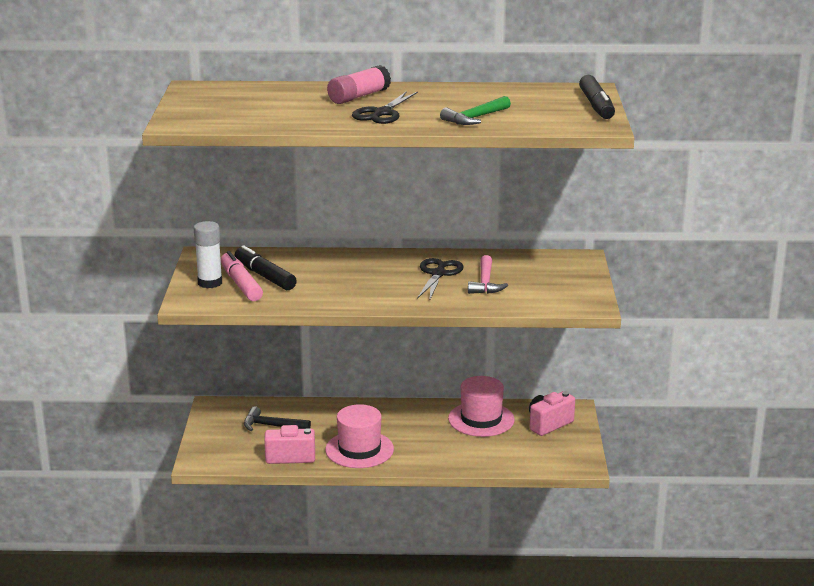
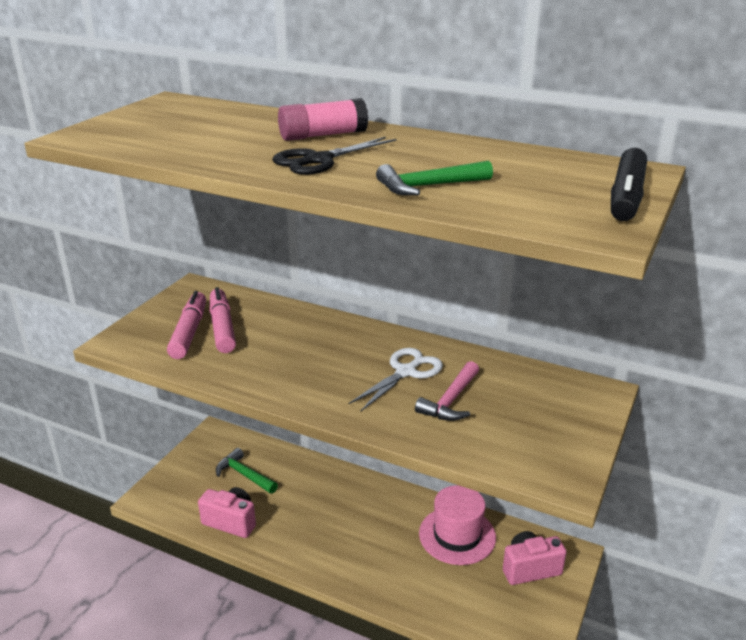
camera: 25 degrees right, 5 degrees up
(210, 283) = (163, 323): white glue stick -> none
(265, 276) = (222, 328): black marker -> pink marker
(271, 426) = (244, 475): black hammer -> green hammer
(359, 449) = (303, 536): pink hat -> none
(438, 274) = (406, 372): black scissors -> white scissors

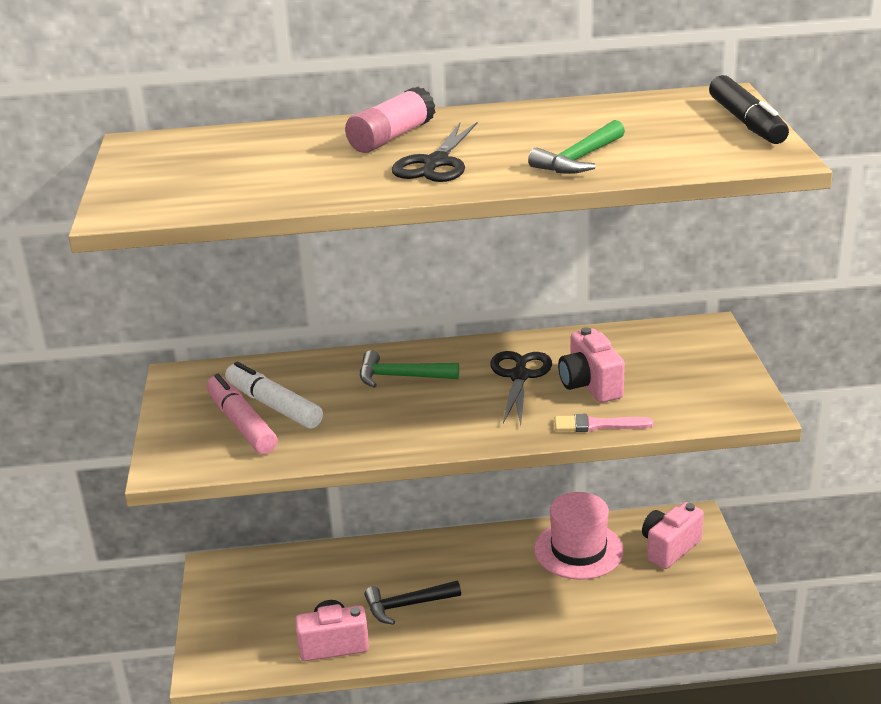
camera: 30 degrees left, 0 degrees up
(222, 328) = (274, 406): pink marker -> white marker
(244, 475) = (298, 593): green hammer -> green hammer (400, 377)
(301, 517) = (407, 605): none -> black hammer
(406, 372) = (519, 376): white scissors -> black scissors
(420, 436) = (597, 425): none -> pink brush
(450, 401) = (590, 385): pink hammer -> pink camera

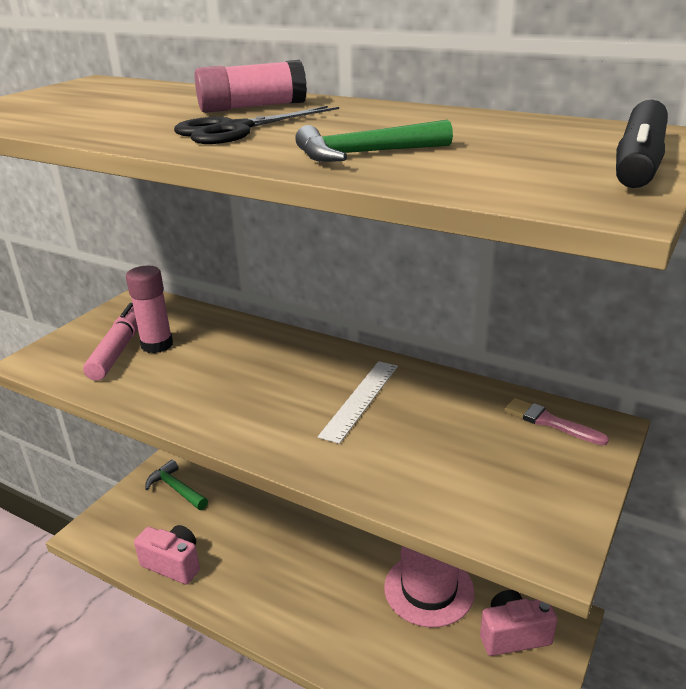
camera: 35 degrees right, 0 degrees up
(274, 406) = (157, 345): white marker -> pink glue stick
(400, 377) = (269, 359): green hammer -> green hammer (176, 489)
(407, 605) = (252, 561): black hammer -> none
(519, 376) = (360, 399): black scissors -> white ruler
(590, 385) = (410, 436): pink camera -> none
(597, 425) = (366, 482): pink brush -> pink brush (550, 422)

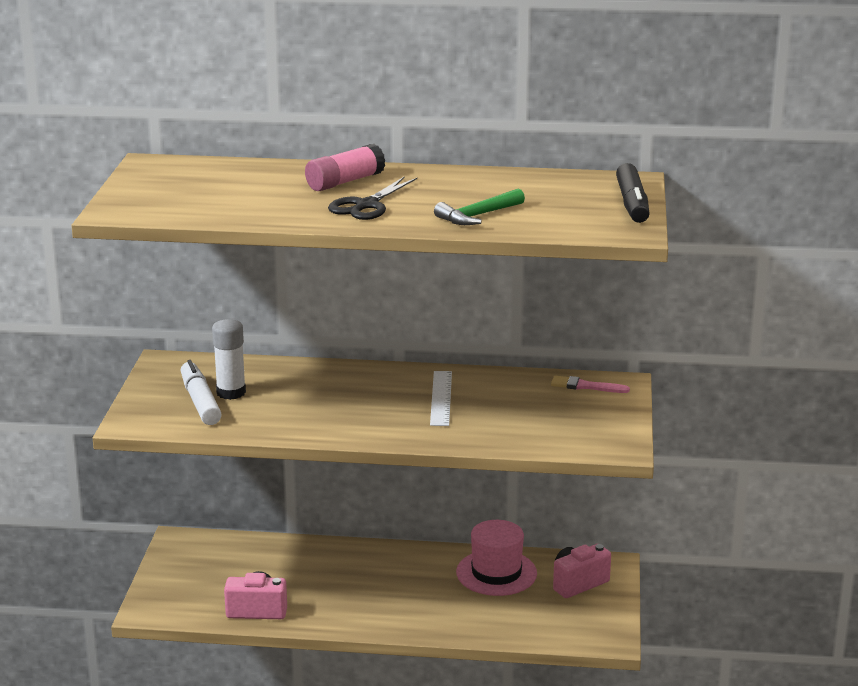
camera: 25 degrees left, 5 degrees down
(118, 350) = (200, 402): pink marker -> white marker
(157, 345) = (231, 392): pink glue stick -> white glue stick
(176, 489) = (206, 560): green hammer -> none

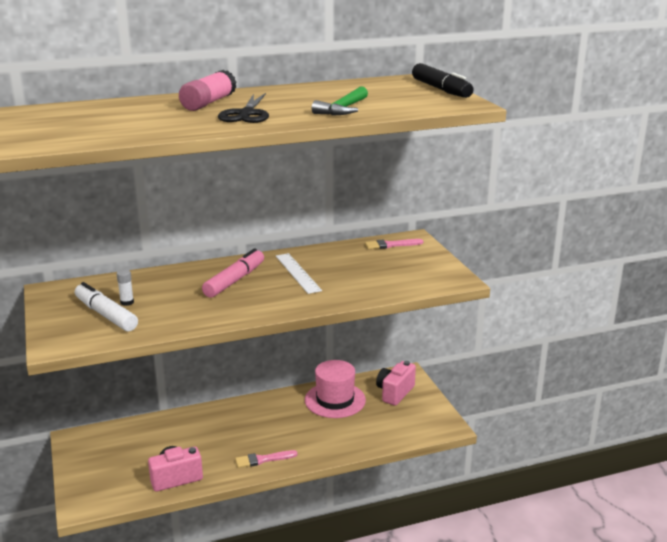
camera: 25 degrees left, 0 degrees up
(231, 392) = (127, 302): white glue stick -> white glue stick, size x0.53
(363, 392) = (234, 280): none -> pink marker
(364, 617) = (263, 459): none -> pink brush

